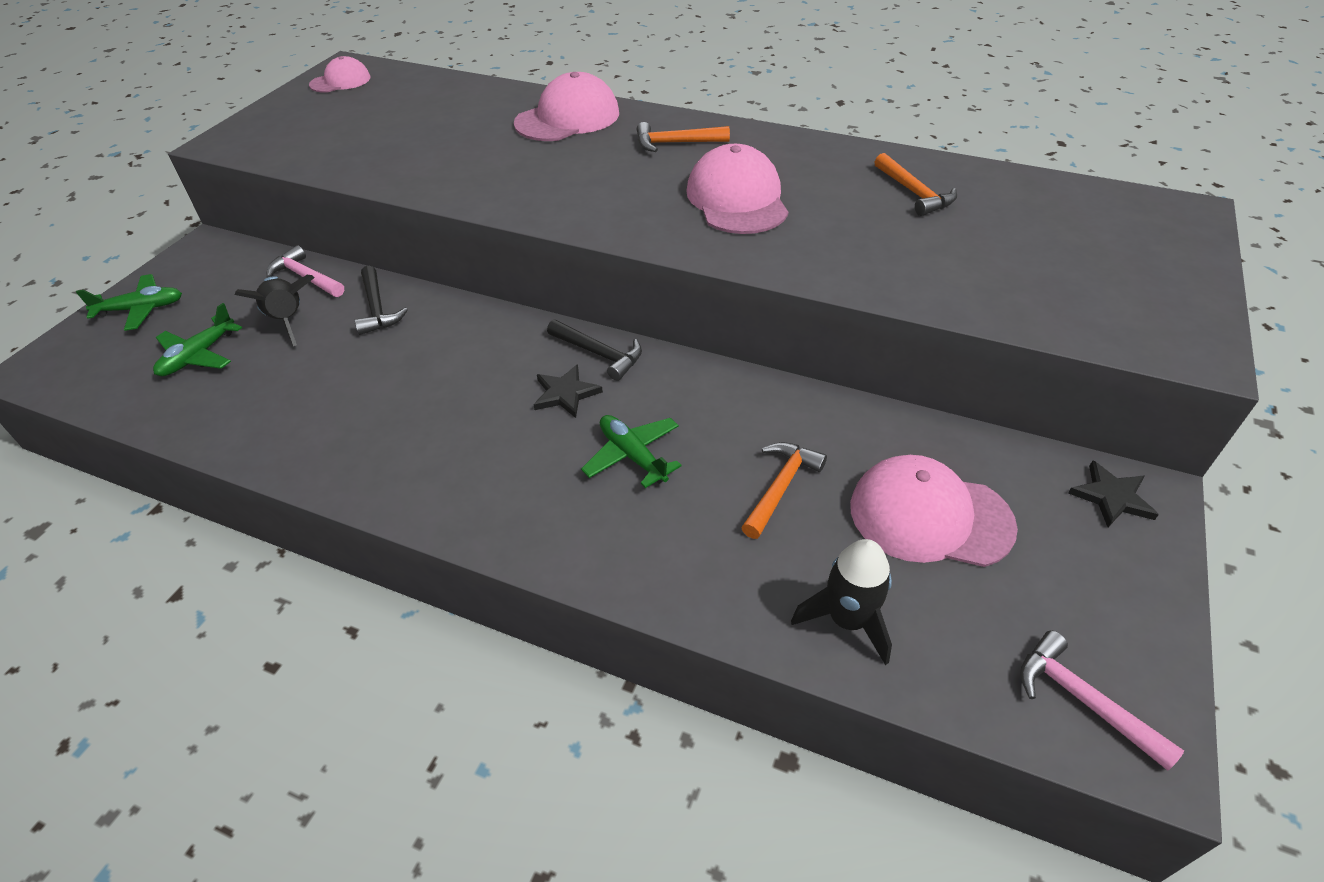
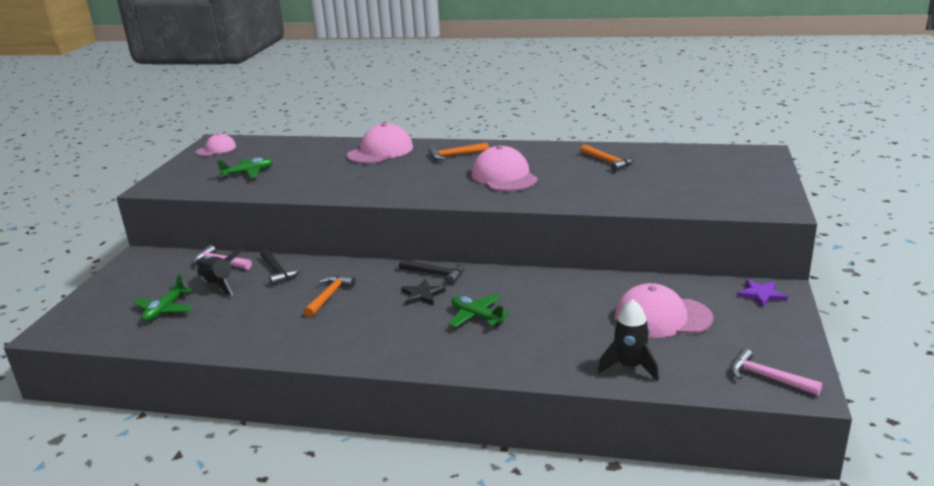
camera: 10 degrees left, 20 degrees down
(141, 309) = (110, 293): green plane -> green plane (248, 173)
(780, 487) = (571, 317): orange hammer -> orange hammer (329, 296)
(1111, 497) = (761, 295): black star -> purple star

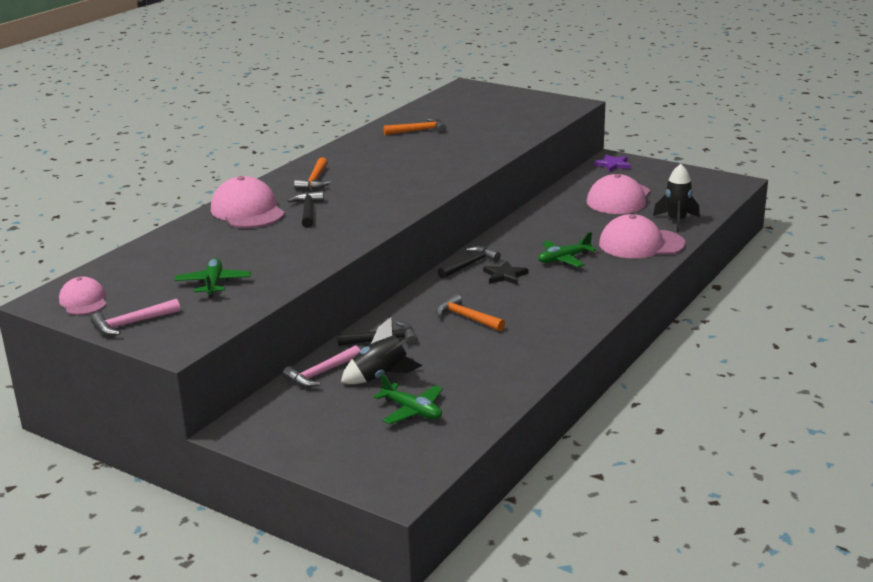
camera: 70 degrees left, 0 degrees up
(391, 168) = (308, 211): none -> black hammer
(504, 176) = (400, 169): pink cap -> pink cap (641, 244)
(767, 377) = (715, 187): pink hammer -> pink hammer (132, 323)

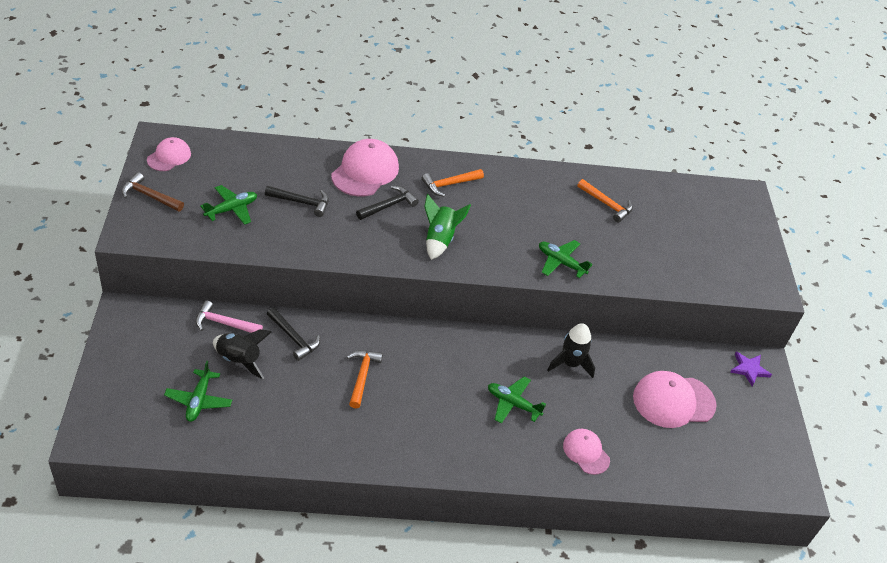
camera: 50 degrees right, 20 degrees up
(132, 323) = (149, 196): pink hammer -> brown hammer
(379, 200) = (439, 239): none -> green rocket
(464, 162) = (561, 262): none -> green plane
(469, 265) = (456, 341): black hammer -> black hammer (301, 202)
(505, 275) = (453, 373): black star -> none
(641, 244) = (586, 452): pink cap -> pink cap, size x0.59
(676, 221) = (658, 465): black rocket -> black rocket (570, 363)

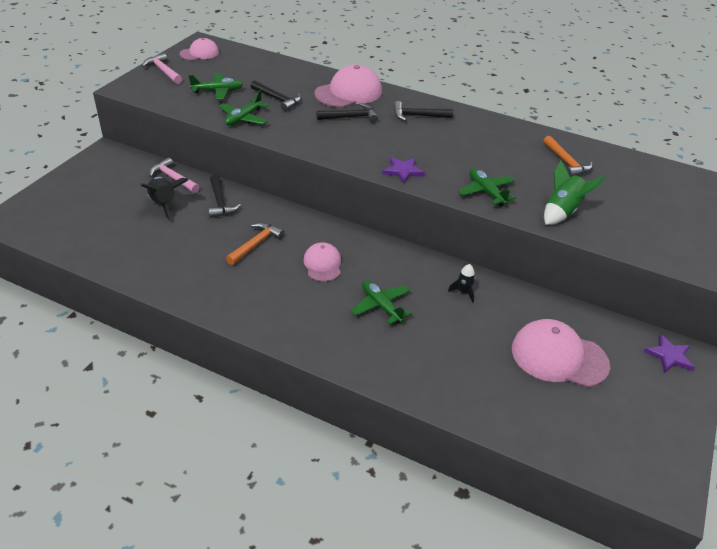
camera: 30 degrees right, 5 degrees down
(149, 196) = (163, 71): brown hammer -> pink hammer
(199, 400) = (109, 221): green plane -> green plane (244, 118)
(439, 239) = (378, 149): green rocket -> green rocket (562, 211)
(449, 184) = (418, 116): orange hammer -> black hammer
(478, 261) = (403, 171): none -> purple star
(570, 363) = (463, 292): black rocket -> black rocket, size x0.57
(586, 452) = (429, 370): pink cap -> pink cap (322, 264)

